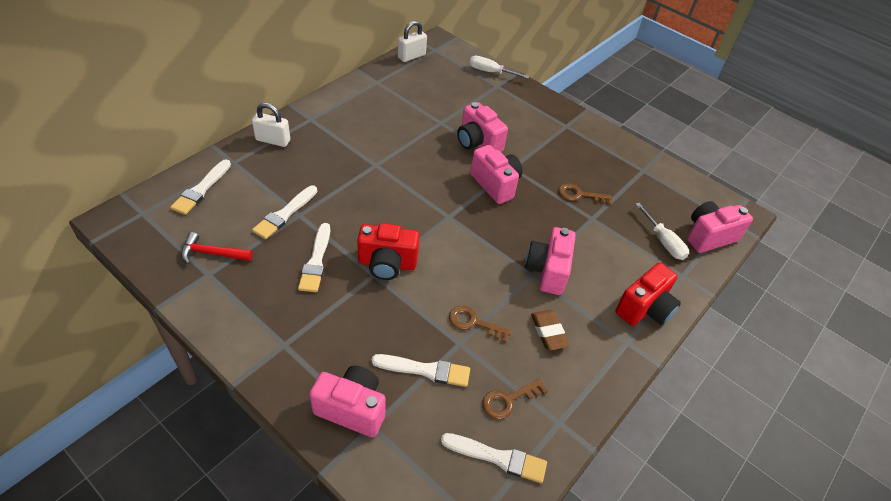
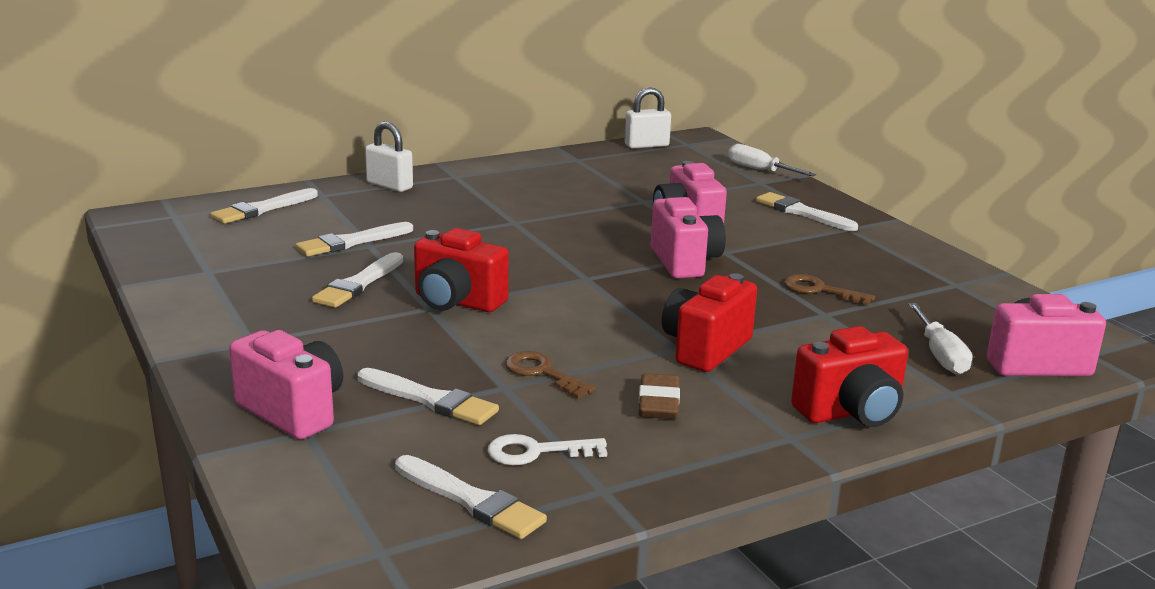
camera: 25 degrees right, 25 degrees down
(212, 253) = (229, 257): red hammer -> none
(508, 400) = (536, 452): brown key -> white key
(535, 115) = (802, 213): none -> white brush
(547, 271) = (705, 348): pink camera -> red camera

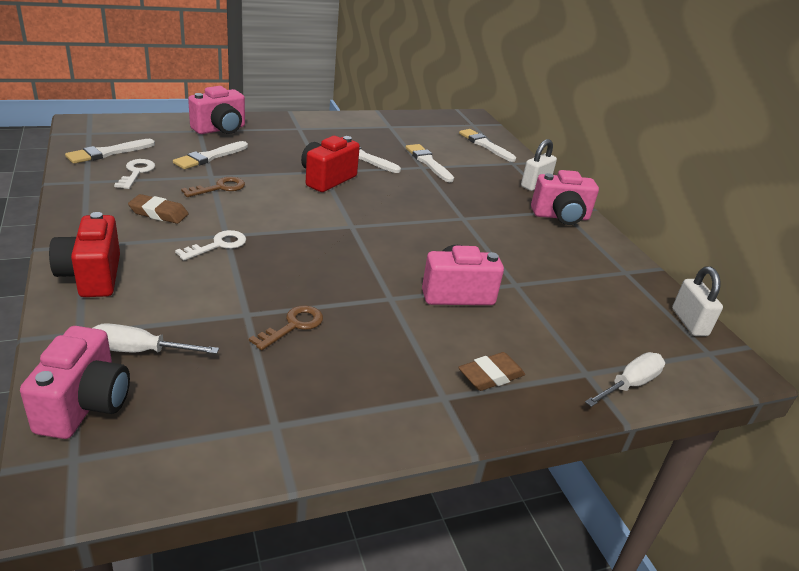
camera: 95 degrees right, 10 degrees up
(684, 262) = (371, 272): pink camera -> pink camera (560, 217)
(705, 348) = (218, 245): red camera -> white key
(802, 213) = (490, 376): white brush -> brown eraser

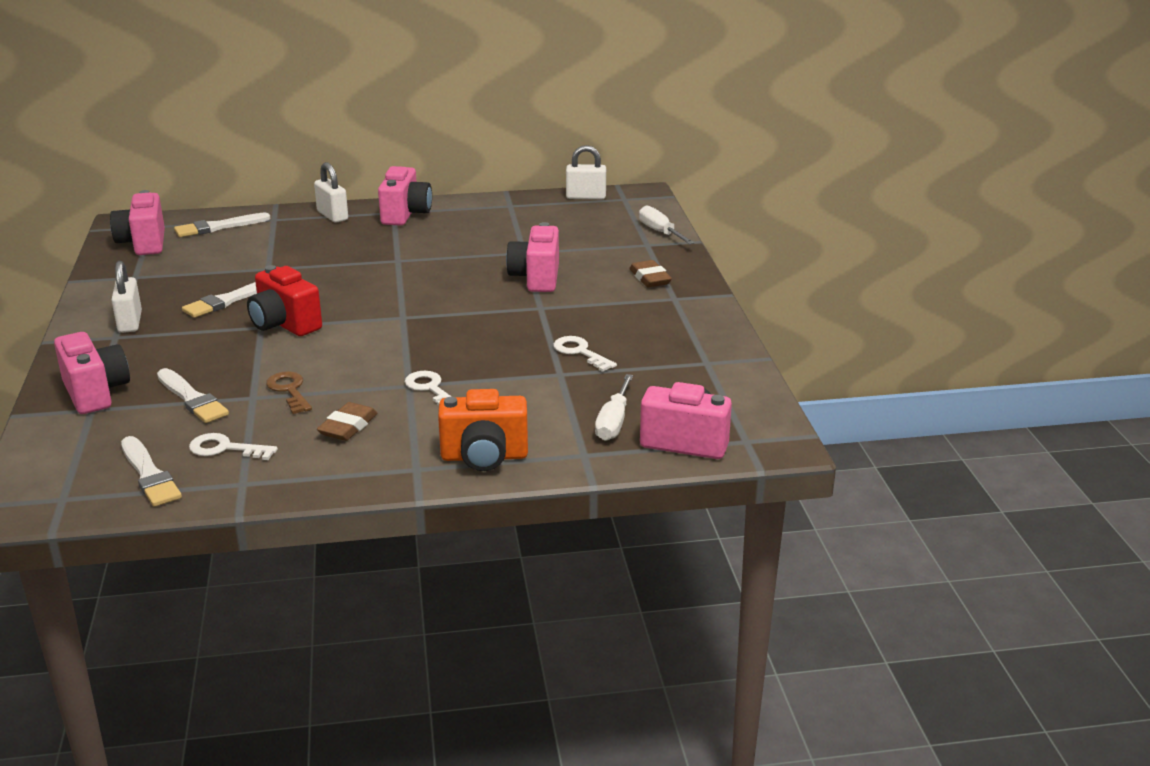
camera: 75 degrees left, 5 degrees down
(92, 276) = (484, 457): red camera -> orange camera
(293, 326) = (580, 352): brown key -> white key
(320, 130) = (130, 322): none -> white padlock
(428, 162) = (256, 264): white brush -> none
(443, 124) = (143, 243): none -> pink camera

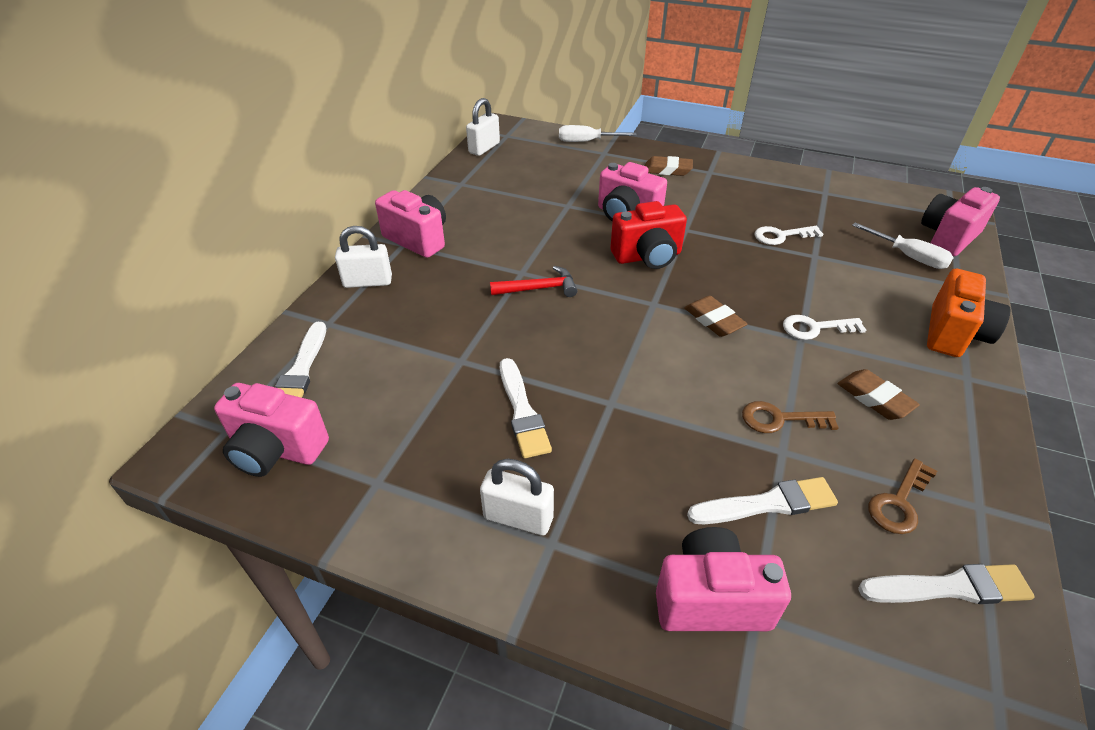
camera: 60 degrees left, 15 degrees up
(225, 448) = (899, 502): white key -> brown key
(284, 324) = (618, 384): red camera -> red camera (647, 257)
(381, 271) = (538, 288): none -> red hammer
(401, 344) = (713, 320): none -> brown eraser

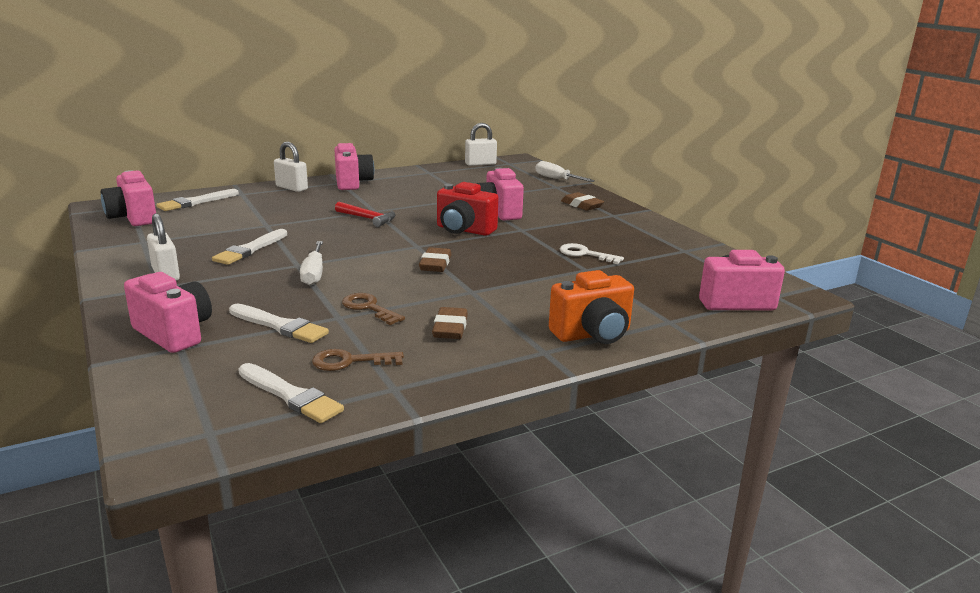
camera: 40 degrees right, 20 degrees down
(815, 328) = (493, 292): white key -> none
(908, 256) = (665, 296): white screwdriver -> white screwdriver (314, 273)

